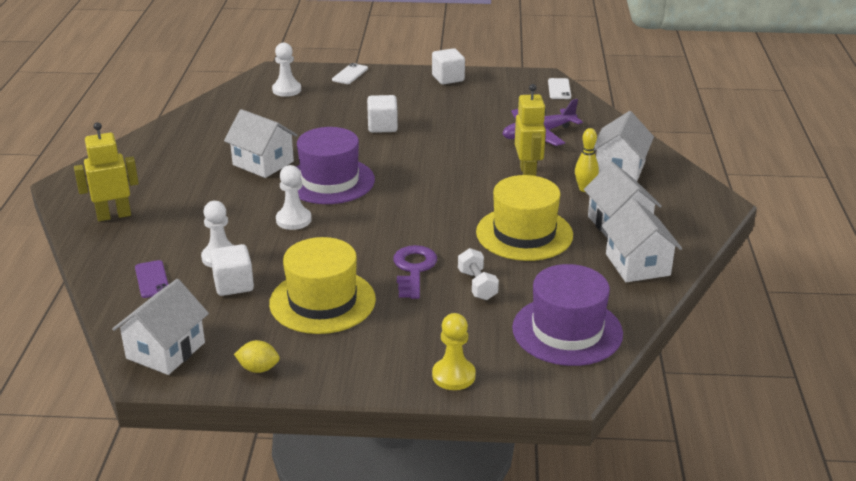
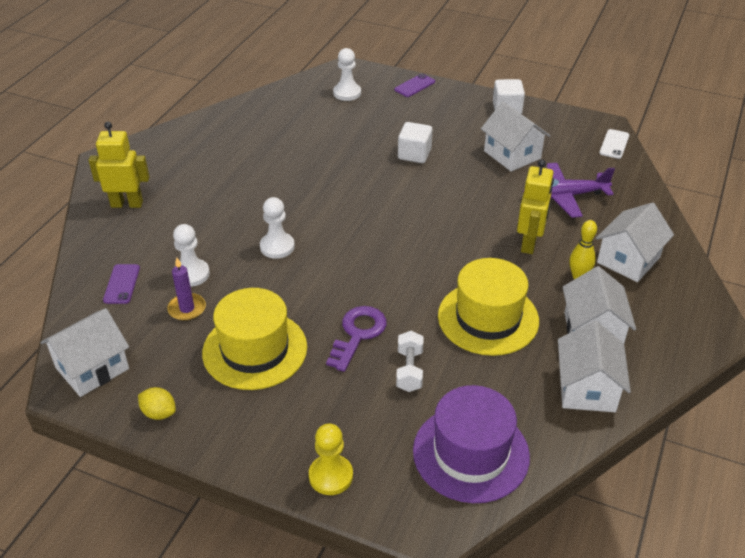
camera: 20 degrees right, 10 degrees up
(233, 285) = (187, 309): white cube -> purple candle
(263, 163) = (283, 174): white house -> white house (512, 155)
(330, 181) = (333, 208): purple hat -> none
(350, 74) = (414, 86): white phone -> purple phone

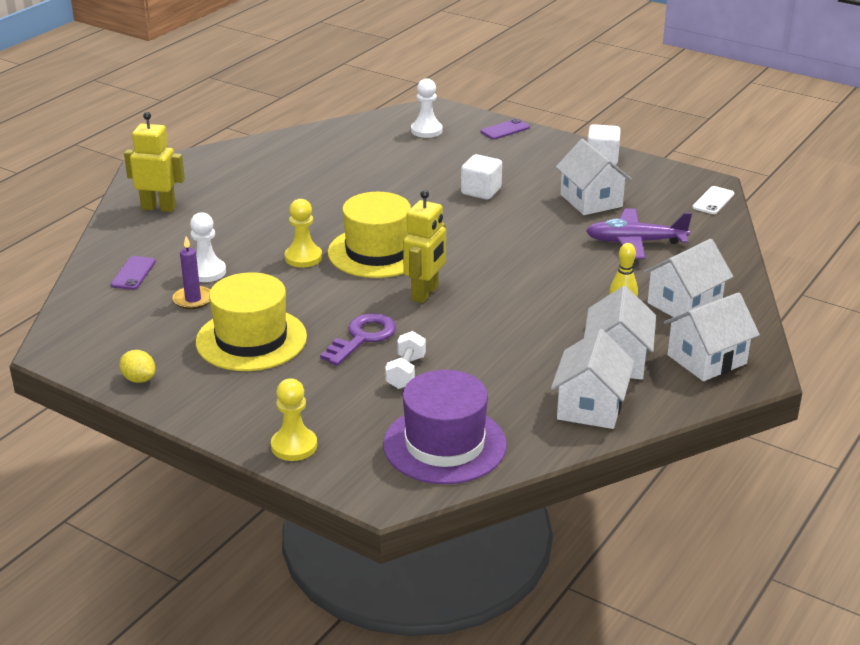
camera: 10 degrees right, 10 degrees down
(92, 368) = (84, 337): white house -> white house (706, 359)
(277, 247) = (303, 257): white pawn -> yellow pawn
(488, 318) = (507, 338): yellow hat -> yellow hat (377, 252)
(529, 243) = (578, 279): yellow robot -> yellow robot (425, 293)

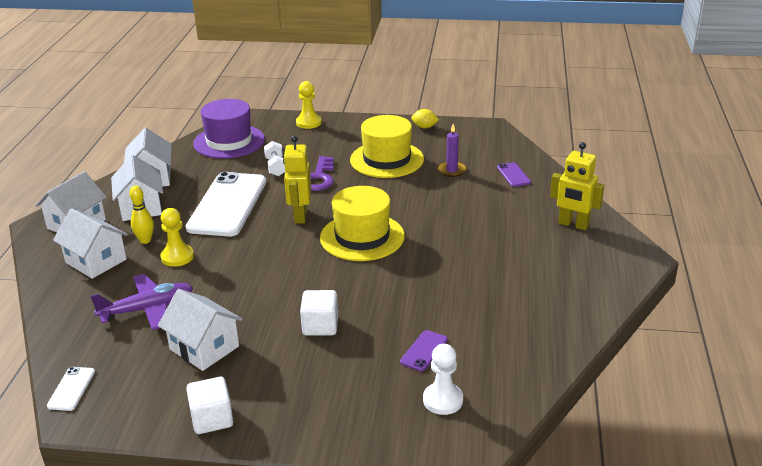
camera: 155 degrees right, 0 degrees up
(158, 208) = (573, 225): yellow robot -> yellow robot turned 45 degrees clockwise
(207, 272) = (467, 189): white pawn -> none
(303, 257) = (413, 217): yellow pawn -> yellow pawn (177, 257)
(502, 332) = (228, 204): none -> white phone
(505, 130) = (353, 435): purple phone -> purple phone (424, 351)
(684, 304) = (96, 261): white house -> white house turned 75 degrees counterclockwise

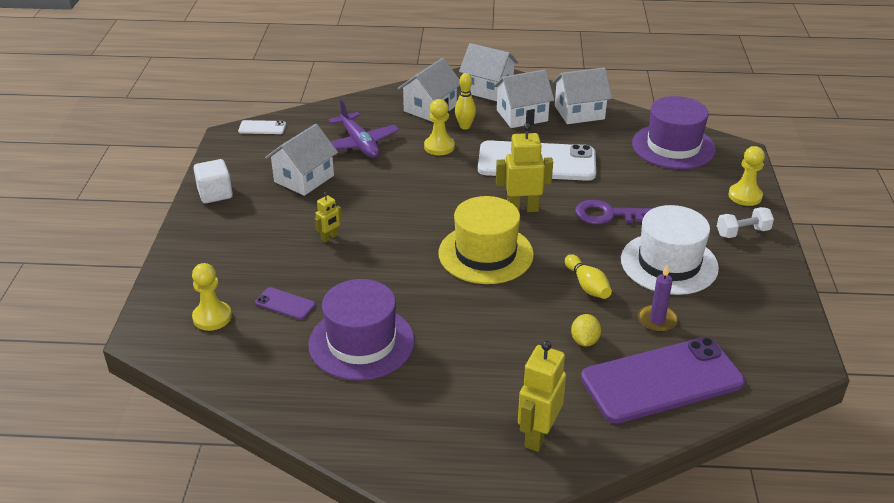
camera: 85 degrees right, 5 degrees up
(276, 167) = (624, 183): white dumbbell -> white dumbbell (742, 232)
(320, 326) = (329, 237): white cube -> yellow robot
(387, 159) = (669, 263): yellow hat -> white hat
(410, 194) = (587, 285): none -> yellow bowling pin
(424, 127) = (775, 293): yellow lemon -> yellow lemon (584, 341)
(443, 400) = (212, 317): white pawn -> yellow pawn
(479, 303) = (361, 342): none -> purple hat
(513, 175) = (662, 380): purple phone -> purple phone, size x2.44

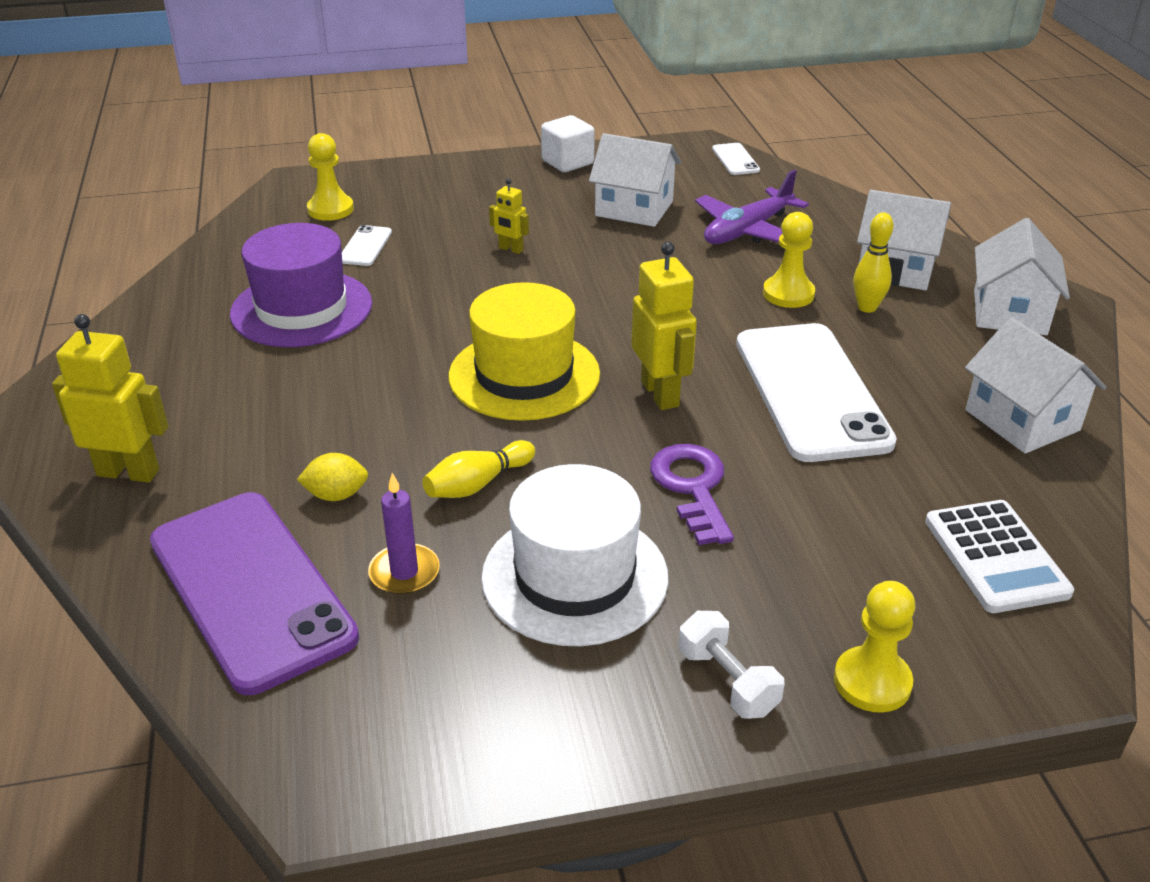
camera: 75 degrees right, 0 degrees up
(285, 304) = (365, 246): purple phone -> white phone
(522, 115) = (952, 358): white house -> none
(673, 146) = (995, 557): purple hat -> white calculator

